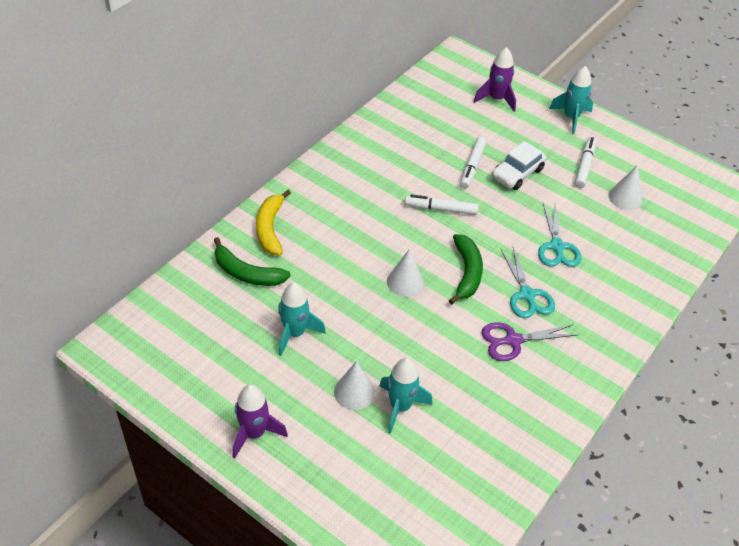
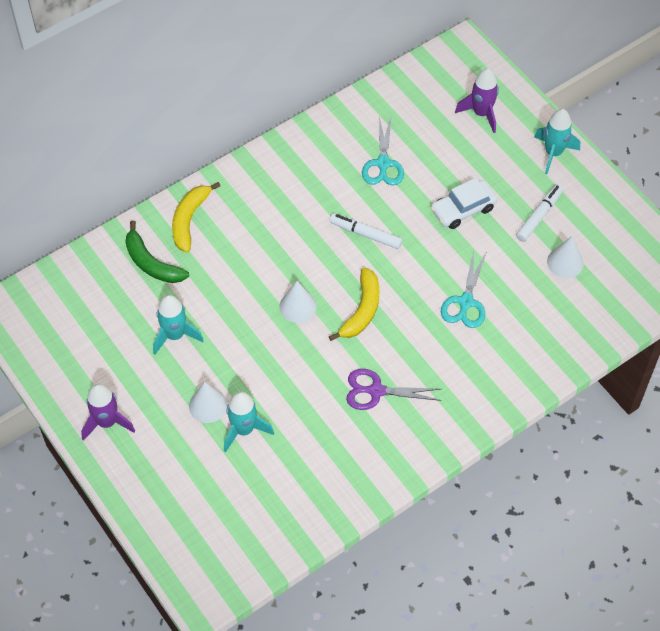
camera: 20 degrees right, 10 degrees up
(467, 273) = (362, 310): green banana -> yellow banana
(472, 166) = (419, 191): white marker -> none
(527, 295) = (411, 347): turquoise scissors -> turquoise scissors (383, 164)

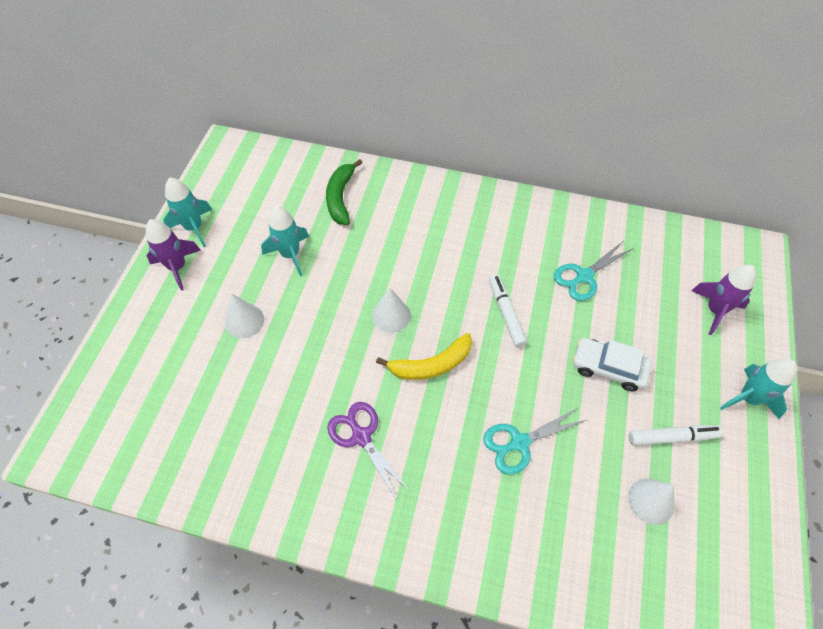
camera: 50 degrees right, 0 degrees up
(189, 220) = (399, 193): yellow banana -> none
(244, 430) = (241, 362): turquoise rocket -> turquoise rocket (194, 228)

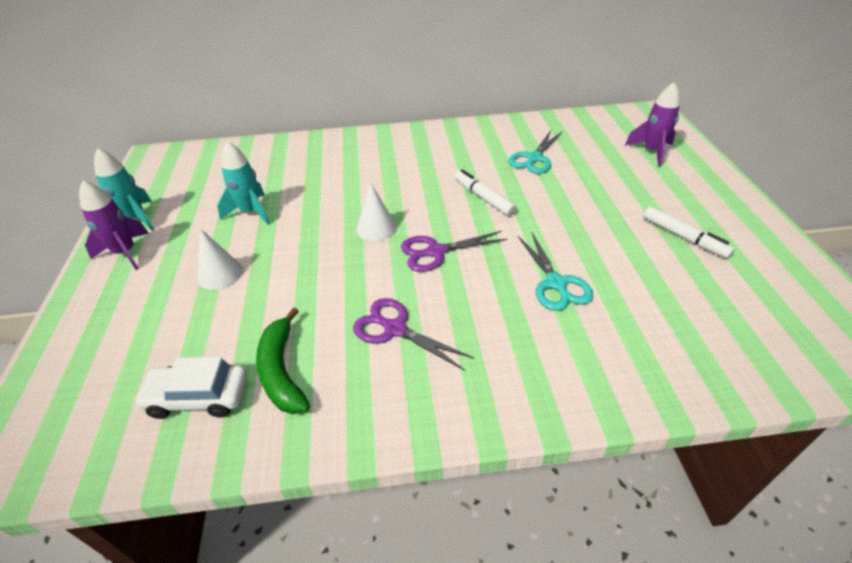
camera: 20 degrees left, 15 degrees down
(340, 197) = (285, 163): green banana -> green banana (282, 371)
(431, 365) = (436, 252): yellow banana -> purple scissors
(519, 443) = (556, 283): turquoise scissors -> turquoise scissors turned 60 degrees counterclockwise
(608, 368) = (596, 208): white car -> white car (198, 397)
(651, 501) = (702, 287): white cone -> none
(672, 437) = (683, 237): white marker -> white marker turned 75 degrees clockwise
(748, 398) = (720, 195): turquoise rocket -> none

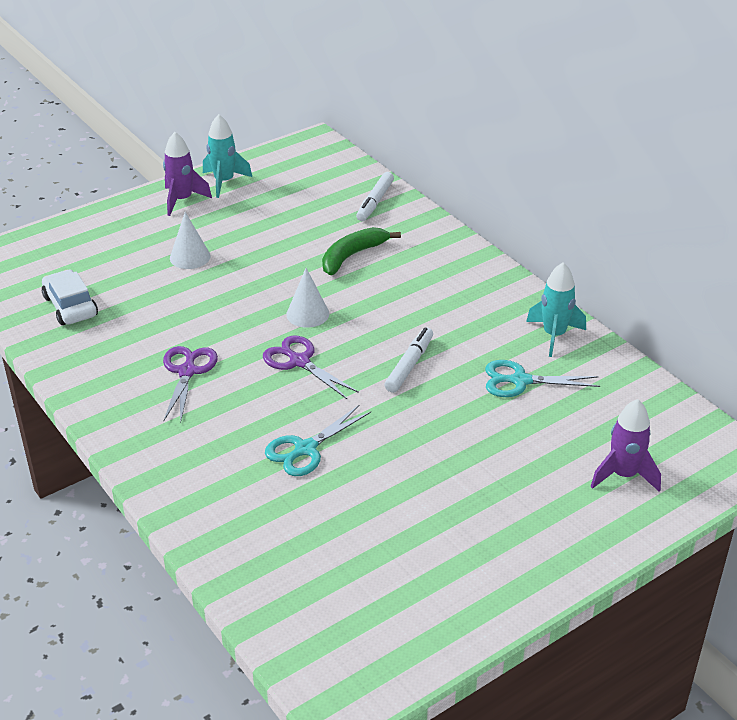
camera: 60 degrees right, 5 degrees down
(251, 212) = (277, 235): turquoise rocket -> turquoise rocket (554, 335)
(282, 371) = (113, 332): green banana -> green banana (352, 256)
(683, 237) = (447, 528): white marker -> white marker (375, 202)

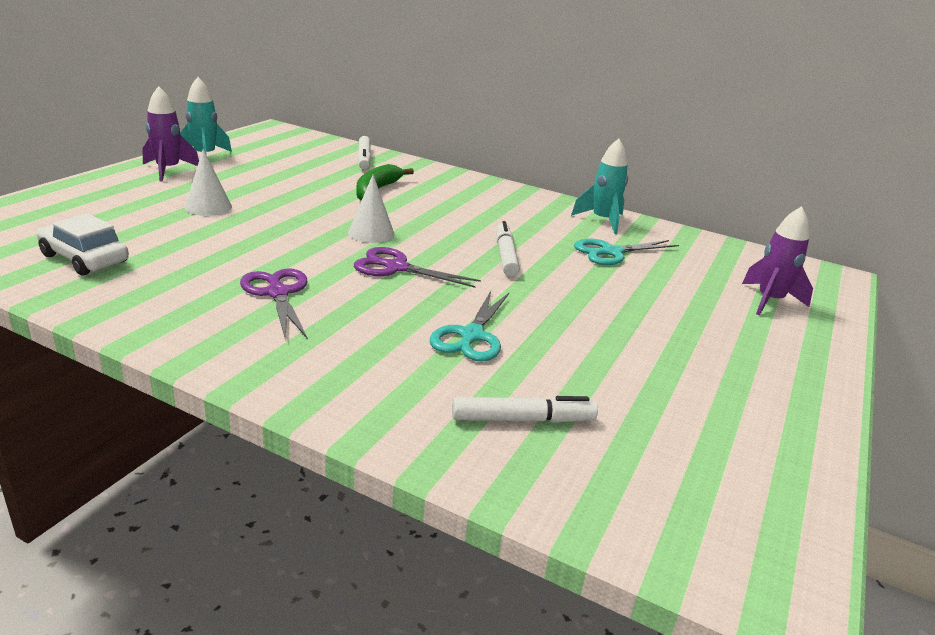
camera: 30 degrees left, 10 degrees down
(282, 533) = (523, 419): none -> white marker

